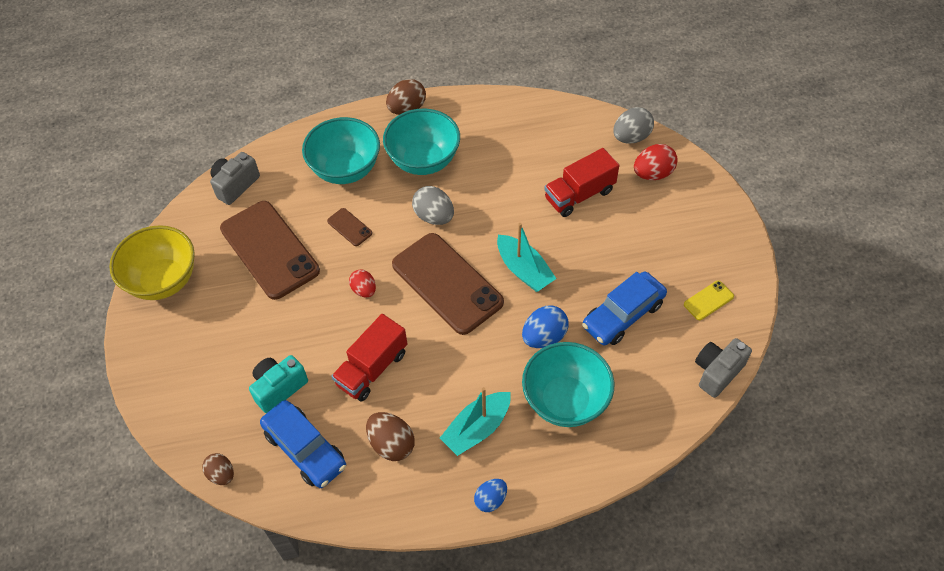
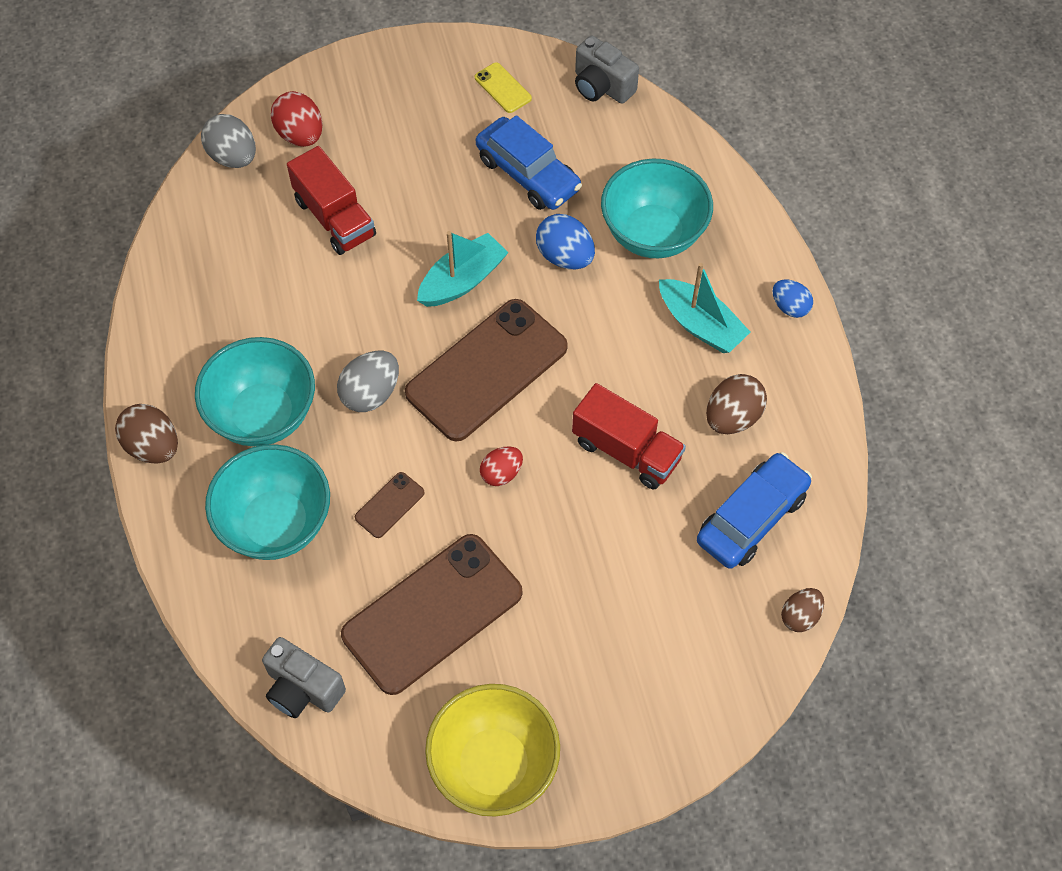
camera: 95 degrees left, 5 degrees up
(279, 388) = (666, 564): turquoise camera -> none

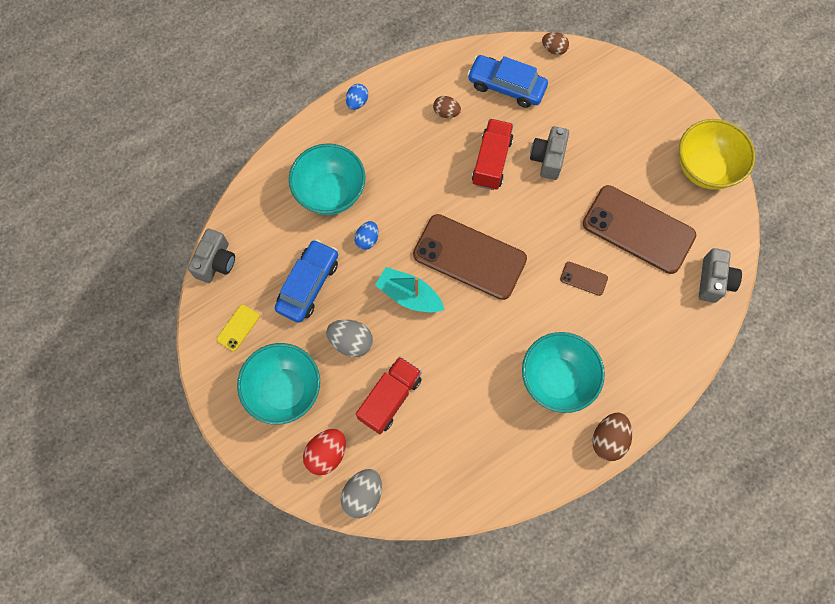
camera: 110 degrees left, 10 degrees up
(276, 523) = (624, 339): turquoise bowl -> turquoise bowl (284, 390)
(371, 393) = (514, 319): grey egg -> grey egg (351, 342)
(501, 473) = (536, 224): red egg -> none
(565, 256) = (367, 239): blue egg -> blue egg, size x0.66
(602, 530) = (548, 158): none -> grey camera
(700, 325) = (389, 147): turquoise boat -> none
(732, 417) = (446, 112): brown egg -> brown egg, size x0.66

